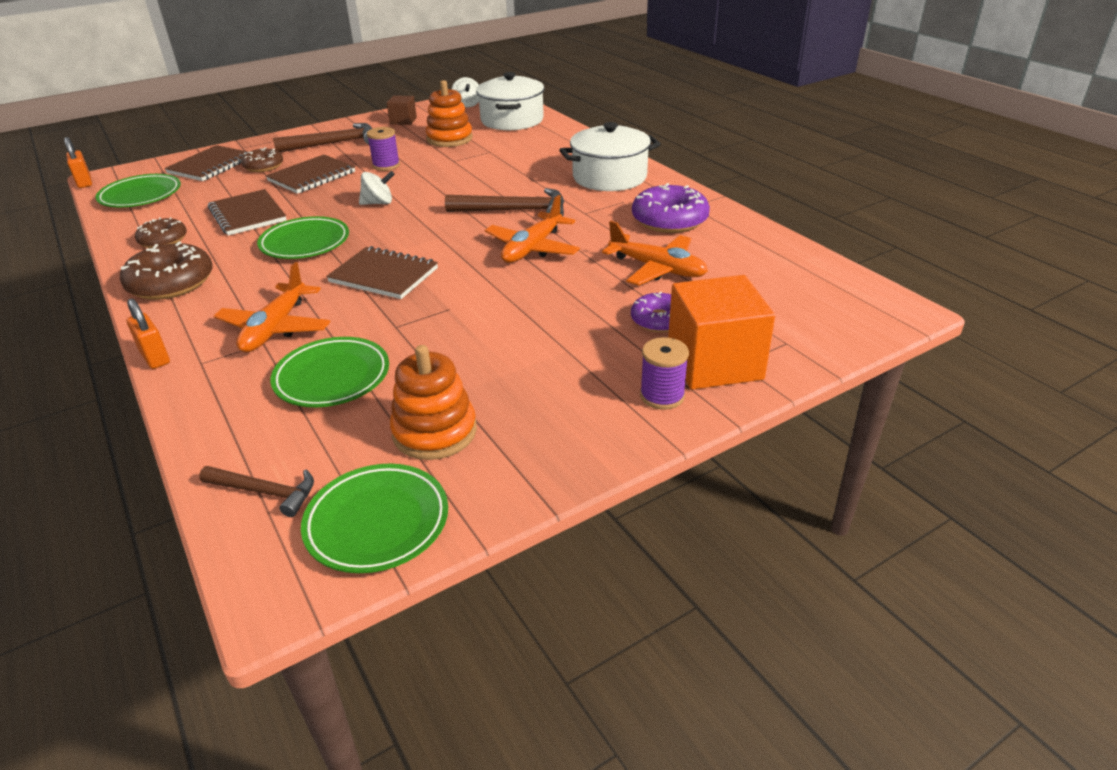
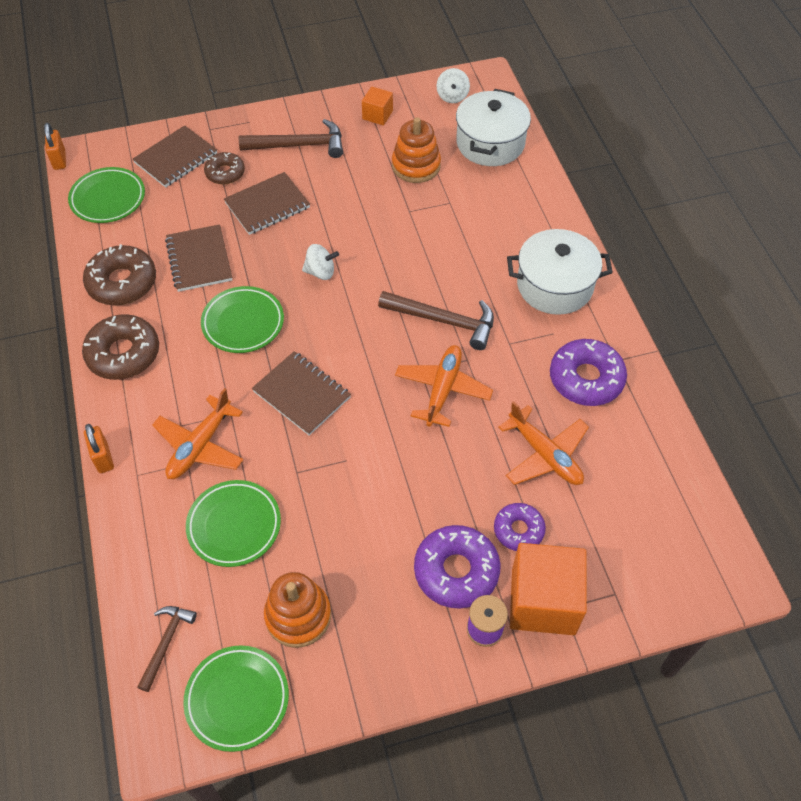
camera: 15 degrees right, 20 degrees up
(163, 240) = (122, 282): brown donut -> brown donut, size x1.63
(265, 492) = (166, 643): brown hammer -> brown hammer turned 105 degrees counterclockwise
(386, 165) = (342, 203): purple spool -> none
(403, 121) = (377, 115): brown cube -> orange cube
(532, 248) = (442, 390): orange plane -> orange plane turned 150 degrees clockwise
(607, 360) = (456, 571): none -> purple donut

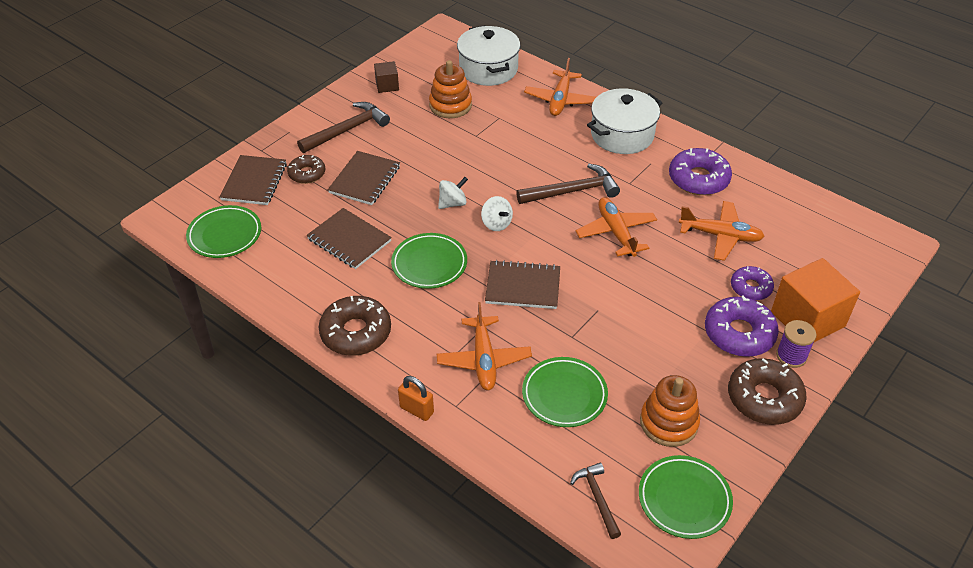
camera: 35 degrees left, 10 degrees down
(59, 160) = (149, 228): orange padlock -> none
(122, 282) = (301, 286): brown donut -> brown donut (764, 398)
(377, 115) = (387, 85): orange cube -> brown cube
(452, 96) = (430, 51): white spinning top -> white spinning top (496, 224)
(529, 213) = (560, 100): none -> orange plane

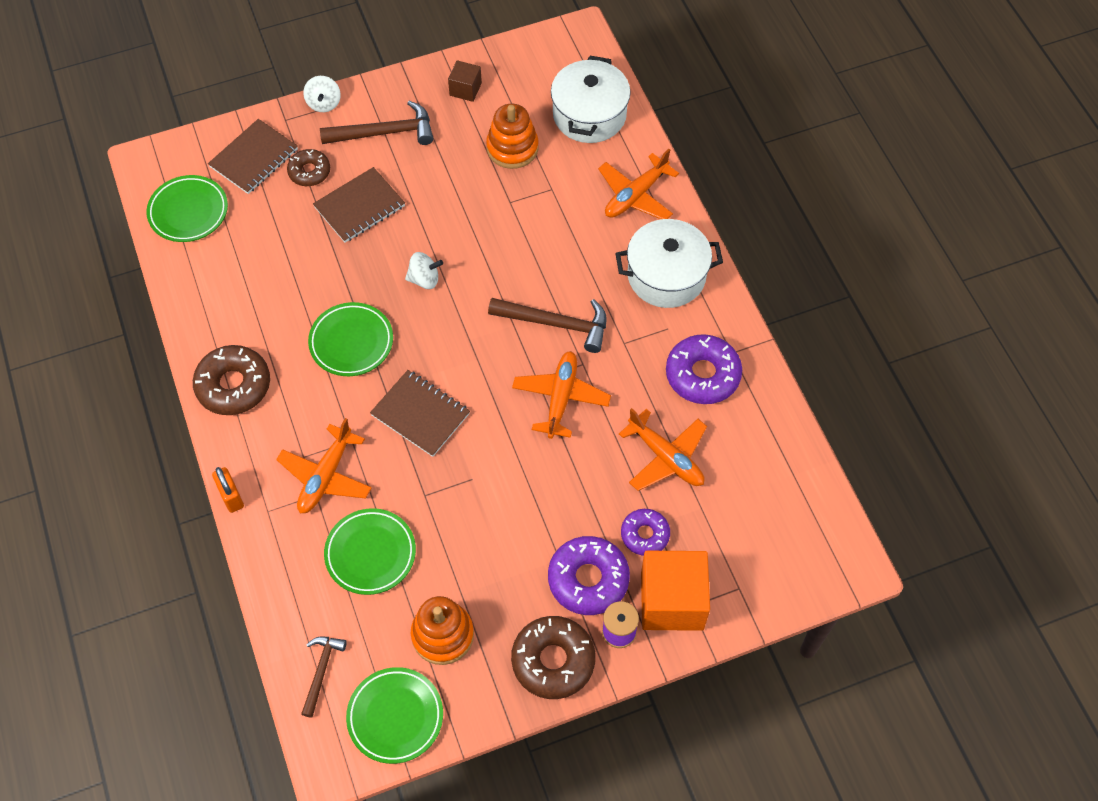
camera: 30 degrees right, 15 degrees up
(349, 240) = (296, 275): brown notebook -> none
(496, 224) = (449, 326): white spinning top -> white spinning top (324, 103)

